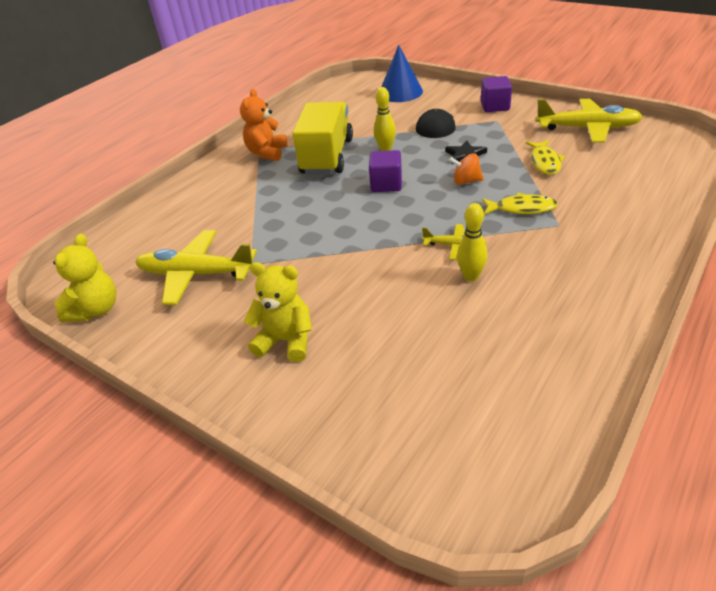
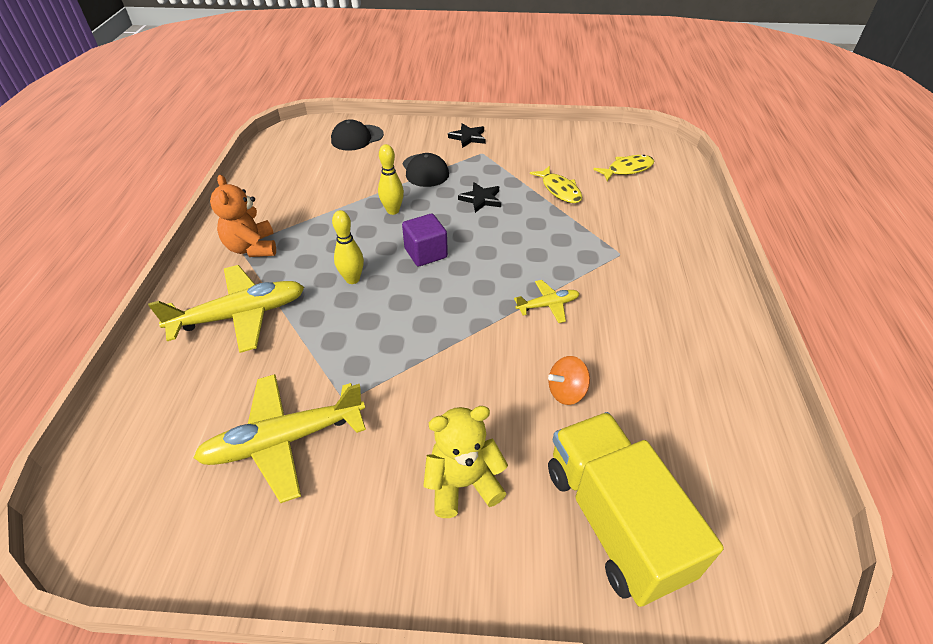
camera: 35 degrees left, 5 degrees up
(96, 309) = (175, 548): yellow teddy bear -> none
(327, 156) = (332, 235): yellow truck -> yellow truck (614, 521)
(400, 92) = (357, 138): blue cone -> black cap
(466, 181) = (504, 229): orange spinning top -> orange spinning top (566, 392)
(471, 276) = (588, 334): yellow bowling pin -> yellow bowling pin (352, 279)
(495, 106) = (468, 137): purple cube -> black star
(521, 208) = (576, 245): yellow fish -> yellow fish (627, 169)
(587, 128) = (569, 146): yellow plane -> yellow plane (239, 315)

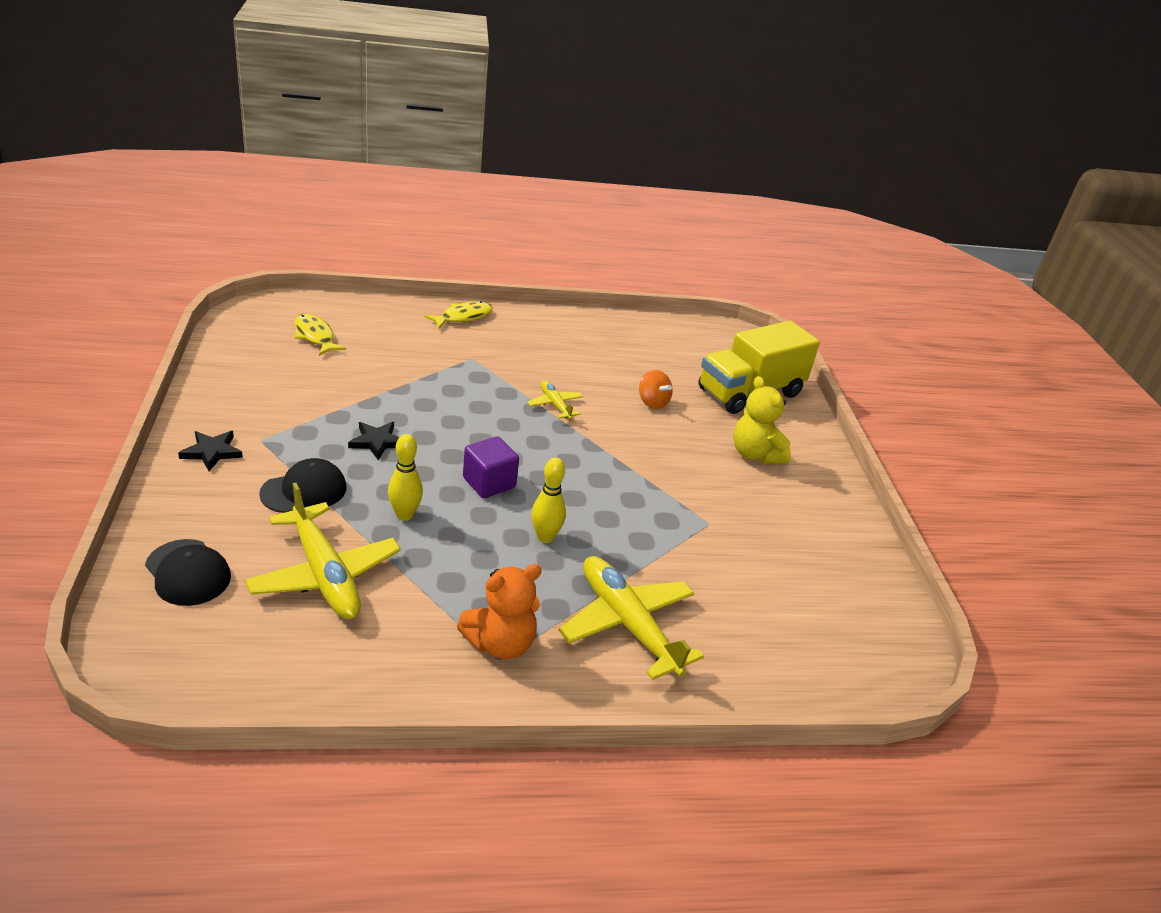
camera: 105 degrees left, 10 degrees down
(285, 440) = (764, 555): yellow plane -> yellow plane (324, 574)
(559, 190) = (357, 384): yellow fish -> yellow fish (463, 317)

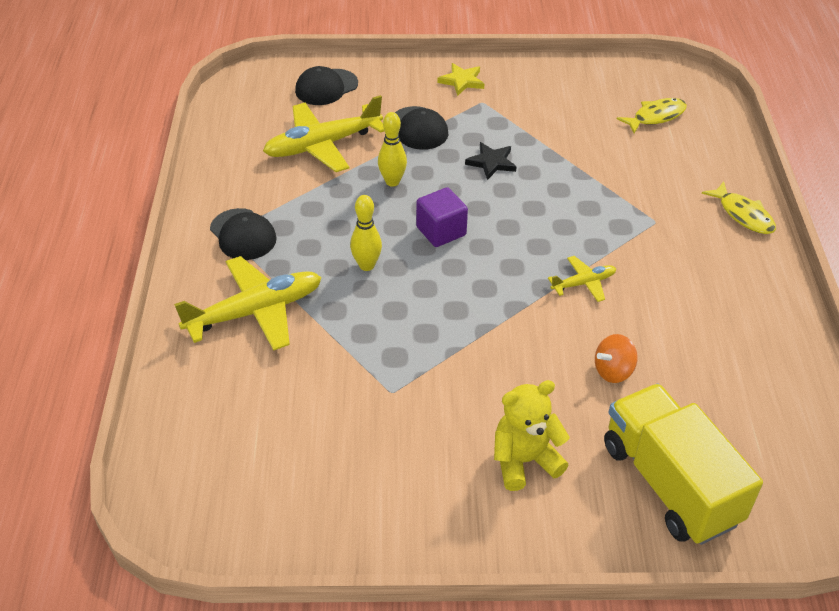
camera: 100 degrees right, 10 degrees up
(212, 452) = (462, 81): black star -> yellow star
(500, 643) = (243, 235): orange teddy bear -> black cap

